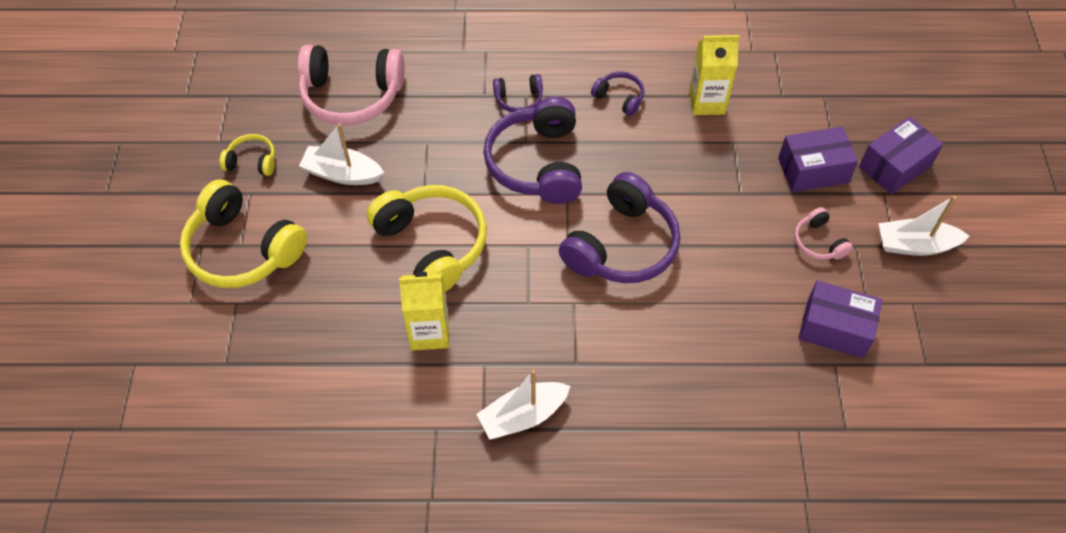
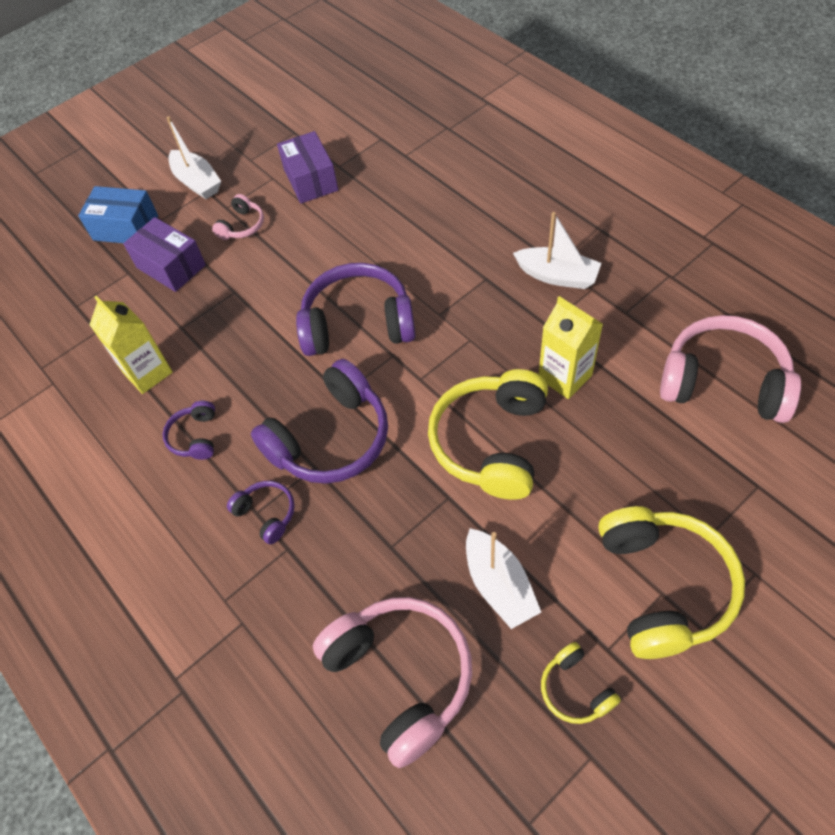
camera: 125 degrees left, 0 degrees up
(307, 428) = (723, 382): none -> pink headphones
(894, 166) = (125, 228): purple box -> blue box

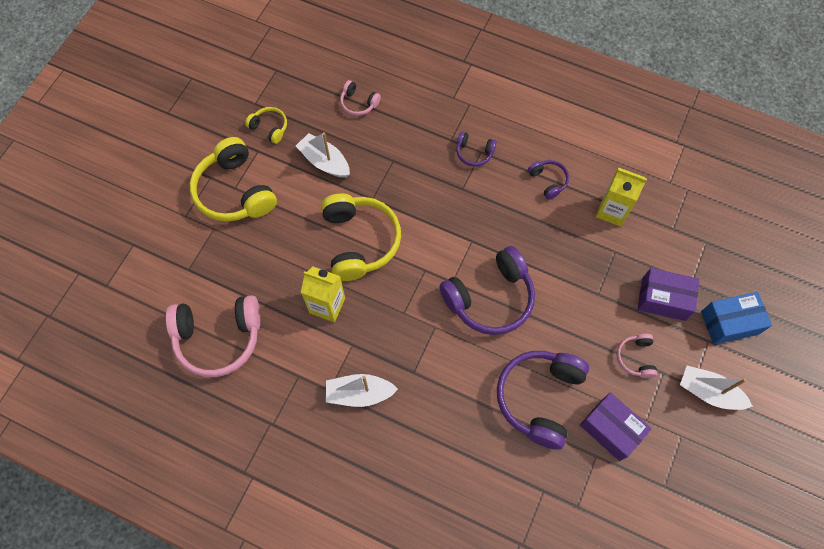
camera: 150 degrees right, 10 degrees up
(331, 438) = (462, 209): purple headphones -> purple headphones (539, 398)
(401, 676) = (358, 103): pink headphones -> pink headphones, size x0.48

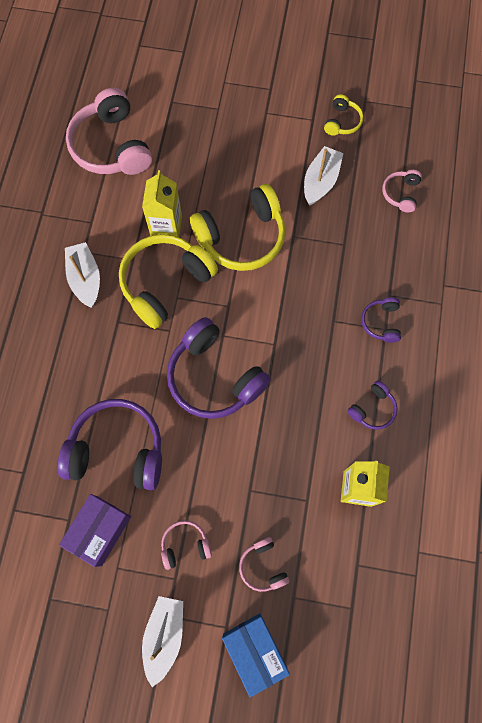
camera: 75 degrees right, 5 degrees up
(235, 191) = (262, 114): yellow headphones -> yellow headphones (165, 283)
(663, 299) = (263, 566): purple box -> pink headphones

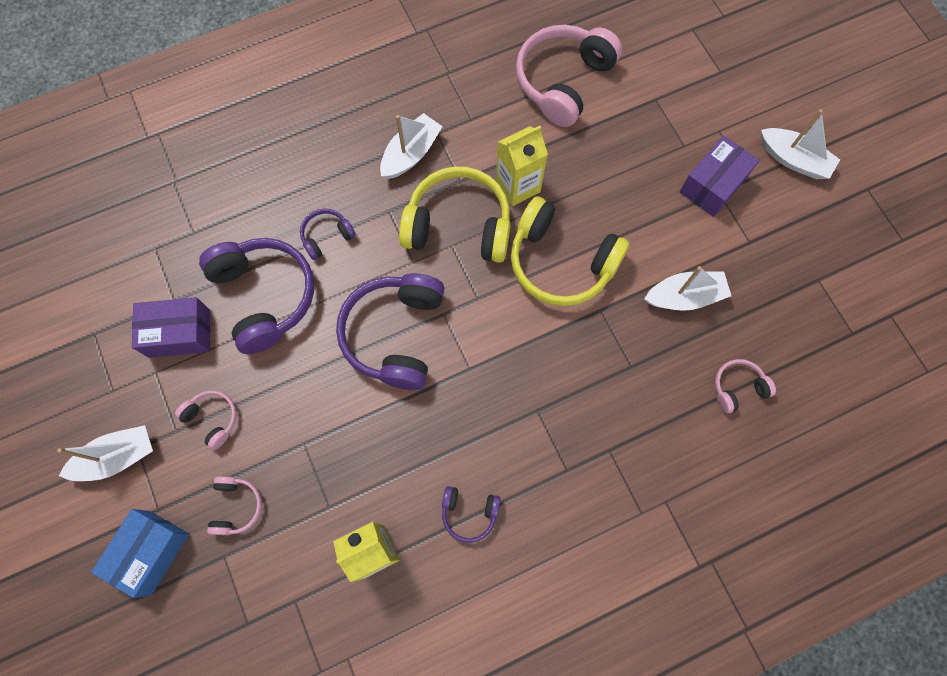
camera: 55 degrees right, 0 degrees up
(258, 112) = (712, 185): none -> purple box
(263, 566) = (236, 506): pink headphones -> pink headphones turned 150 degrees clockwise
(277, 56) = (793, 160): none -> white boat
(342, 122) = (773, 273): yellow headphones -> none
(381, 322) = (571, 461): purple headphones -> purple headphones (327, 236)

